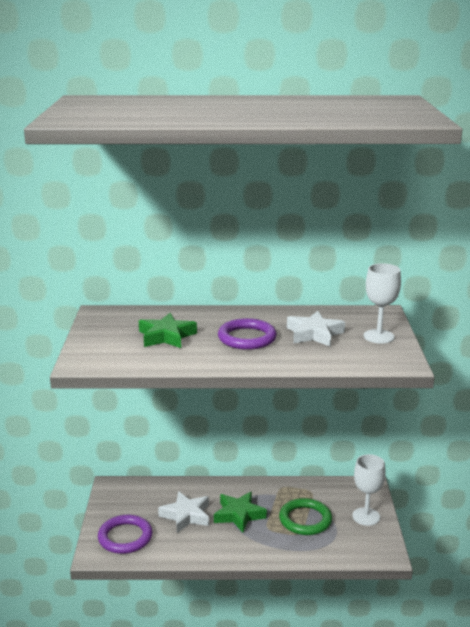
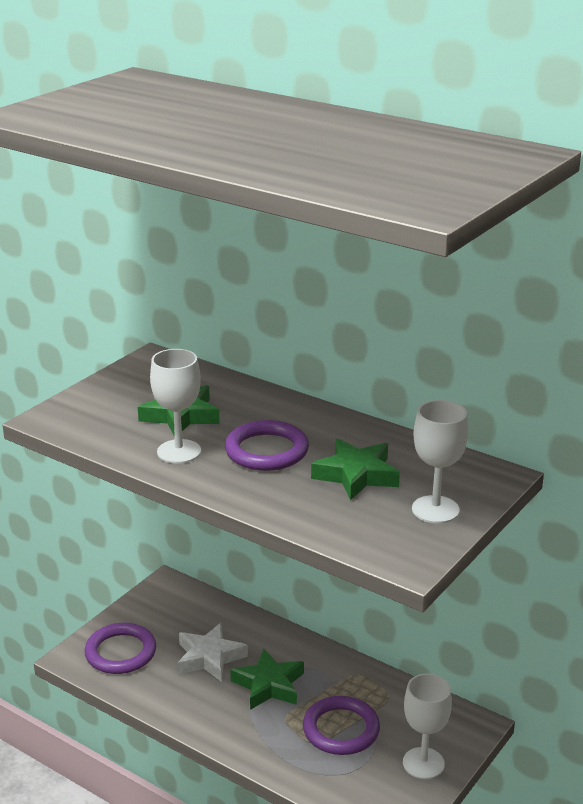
camera: 35 degrees right, 5 degrees up
(195, 354) = (179, 451): none -> white goblet
(305, 520) = (341, 729): green ring -> purple ring
(314, 334) = (356, 475): white star -> green star

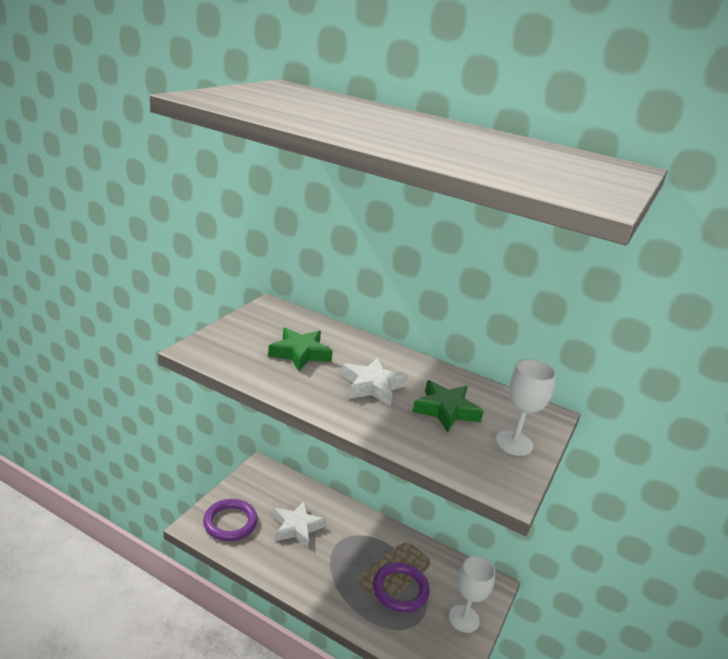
camera: 10 degrees left, 0 degrees up
(179, 451) = (304, 384): white goblet -> none
(266, 451) = (372, 386): purple ring -> white star
(269, 685) = (343, 551): green star -> none

